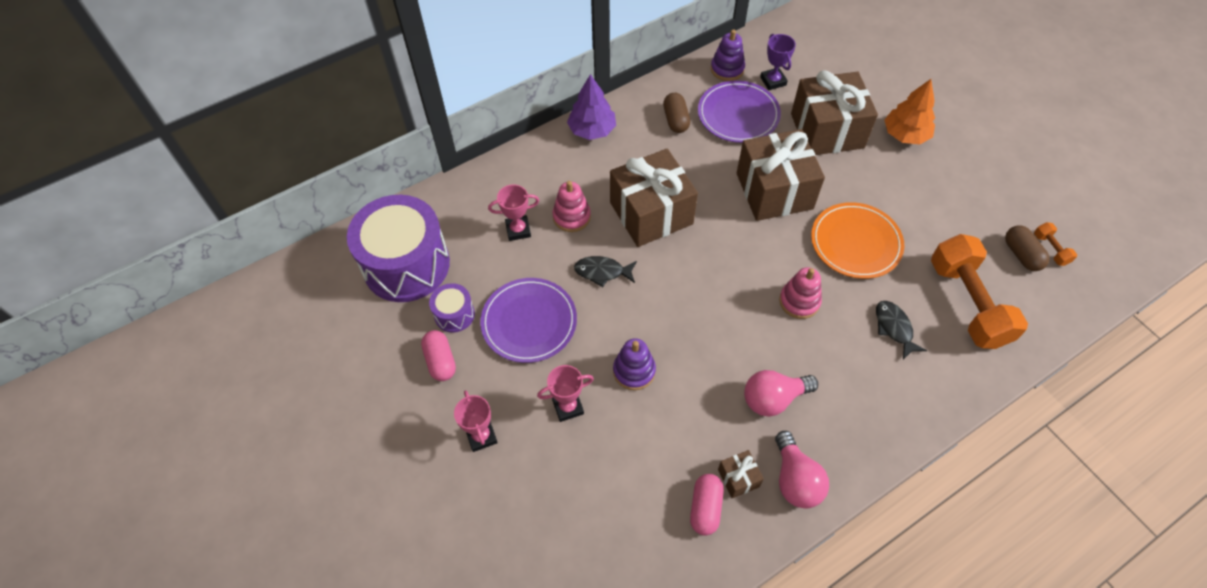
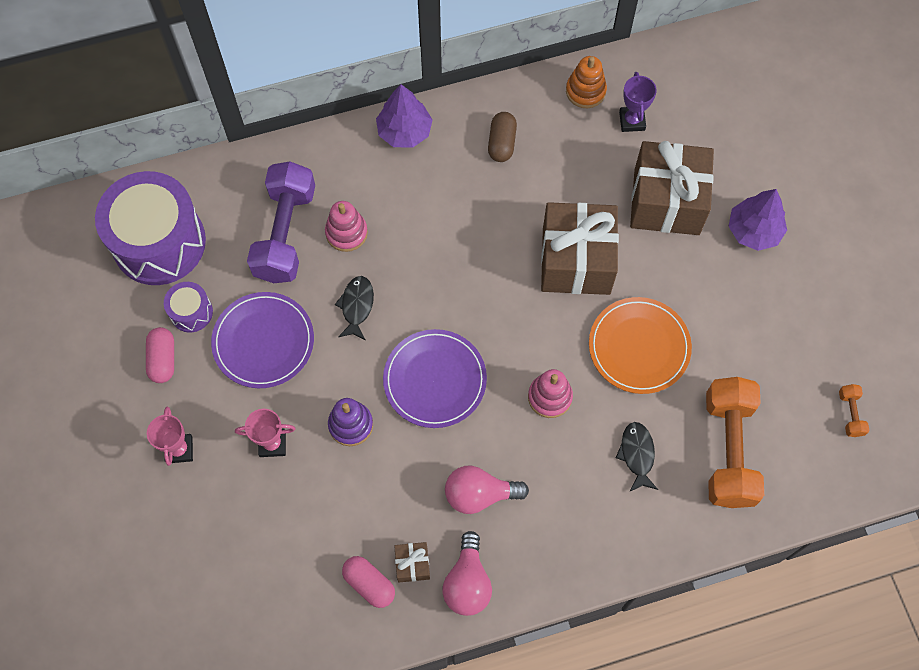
camera: 15 degrees right, 10 degrees up
(518, 230) = (285, 233): pink trophy -> purple dumbbell
(602, 272) = (356, 306): black fish -> black fish turned 75 degrees clockwise
(651, 213) = (432, 251): brown gift -> none
(705, 508) = (369, 584): pink capsule -> pink capsule turned 75 degrees counterclockwise
(727, 69) = (585, 91): purple stacking toy -> orange stacking toy
(738, 114) = (574, 154): purple plate -> purple plate (435, 380)
(905, 135) = (753, 231): orange tree -> purple tree
(1021, 255) = (814, 411): brown capsule -> none

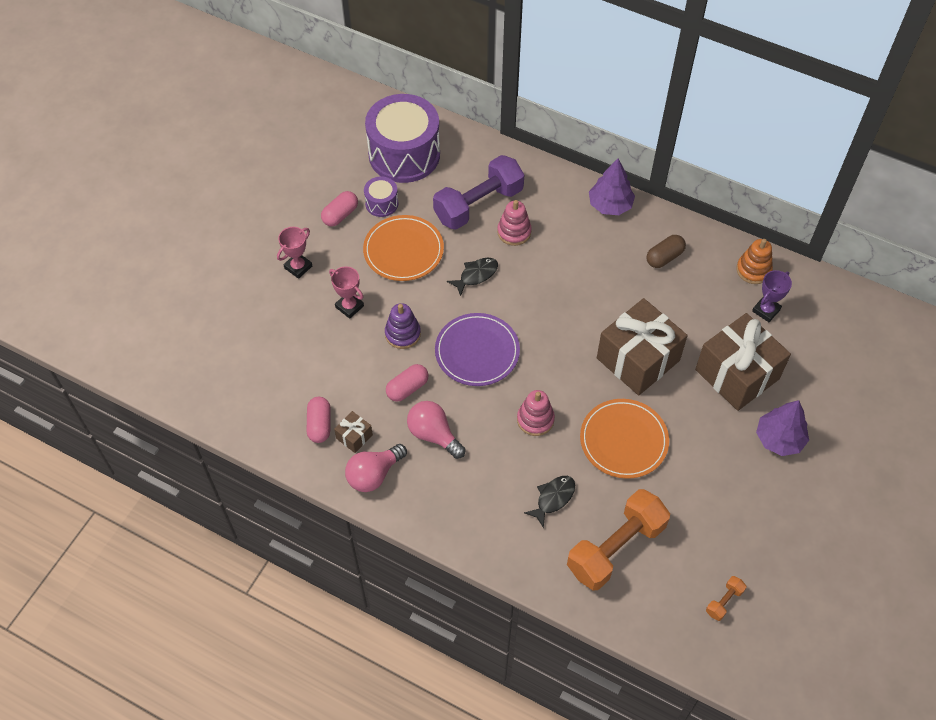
camera: 45 degrees right, 10 degrees down
(263, 341) = (403, 250): purple plate -> orange plate
(410, 473) = (407, 388): none -> pink capsule

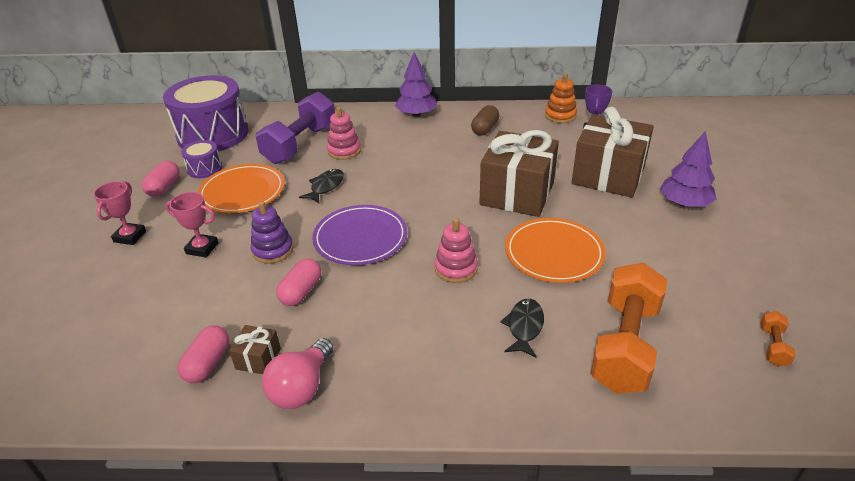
camera: 25 degrees left, 20 degrees down
(319, 425) = (207, 363): pink capsule -> pink capsule turned 45 degrees clockwise
(433, 434) = (354, 321): pink light bulb -> none

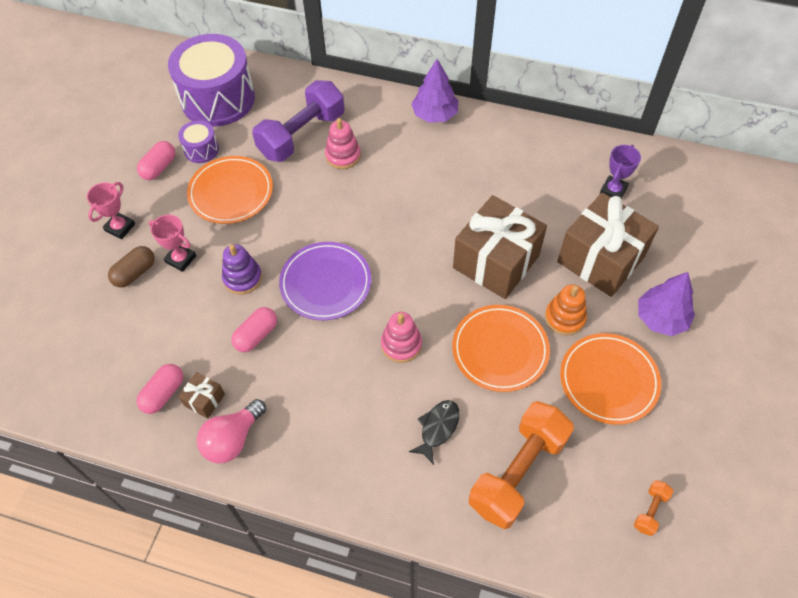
camera: 15 degrees right, 20 degrees up
(326, 187) = (311, 204): black fish -> none
(485, 129) = (500, 156): brown capsule -> brown capsule (135, 273)
(560, 116) = (590, 154): orange stacking toy -> orange stacking toy (565, 318)
(667, 254) = (609, 380): none -> orange plate

